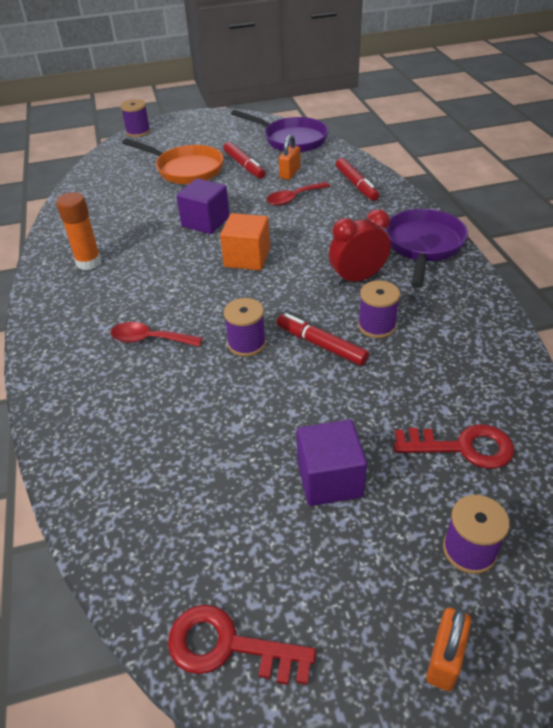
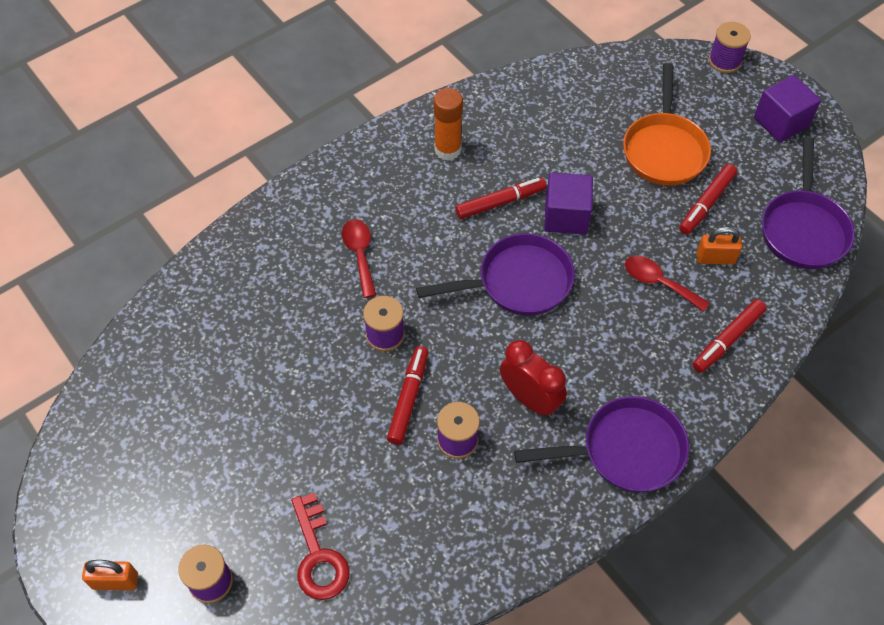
camera: 65 degrees right, 15 degrees up
(165, 248) = (500, 202): none -> red marker
(228, 646) = (89, 440): red key -> none
(247, 258) = (518, 282): orange cube -> purple pan
(329, 479) = (248, 457): purple cube -> purple cube (781, 122)

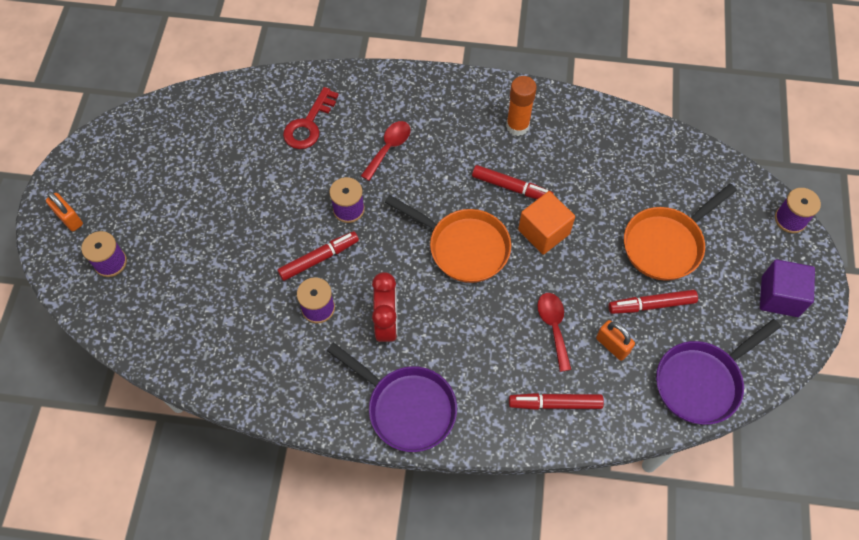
camera: 45 degrees right, 5 degrees up
(318, 555) = (175, 301): red key -> red key (309, 124)
(518, 282) = (463, 247): purple pan -> orange pan
(566, 216) = (543, 232): purple cube -> orange cube

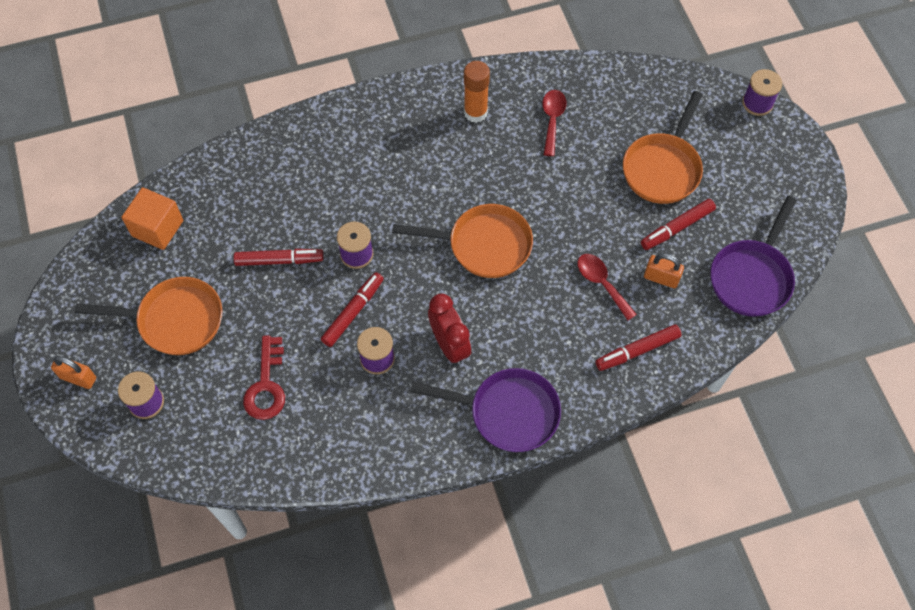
camera: 25 degrees left, 0 degrees up
(170, 203) = (175, 320): none -> orange pan
(309, 124) = (273, 189): red key -> red key (266, 385)
(389, 148) = (364, 181): red spoon -> red spoon (552, 120)
(511, 187) = (499, 172): red marker -> red marker (279, 260)
(543, 232) = (549, 201): orange cube -> orange cube (157, 228)
(779, 296) = (780, 175): purple cube -> none

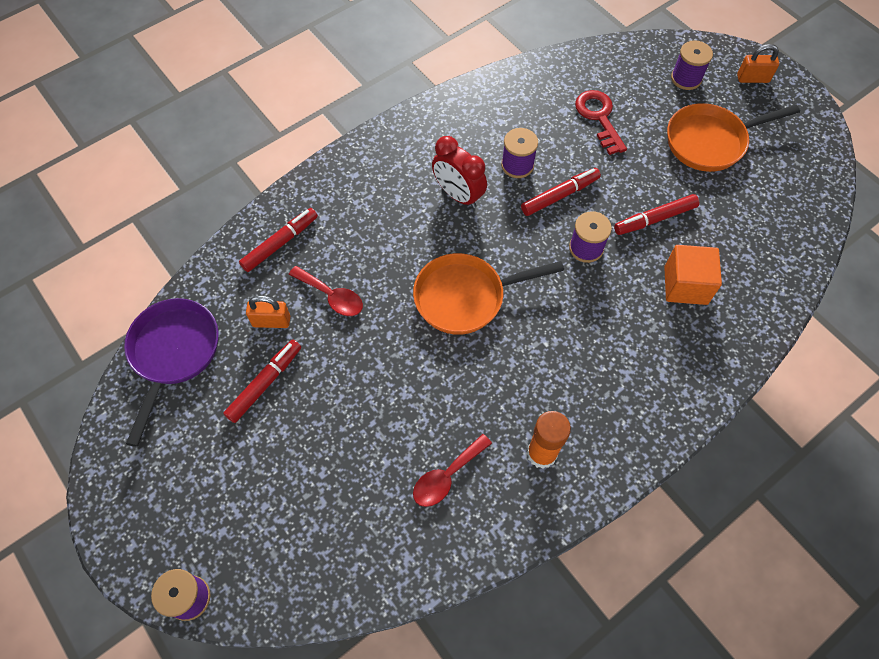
camera: 160 degrees right, 0 degrees up
(157, 228) = (787, 212): orange cube -> orange cube (685, 285)
(353, 312) = (559, 195): red marker -> red marker turned 135 degrees counterclockwise
(508, 412) = (384, 158): purple pan -> none
(552, 120) = (446, 476): red spoon -> red spoon turned 60 degrees clockwise
(663, 168) = (296, 454): orange pan -> none

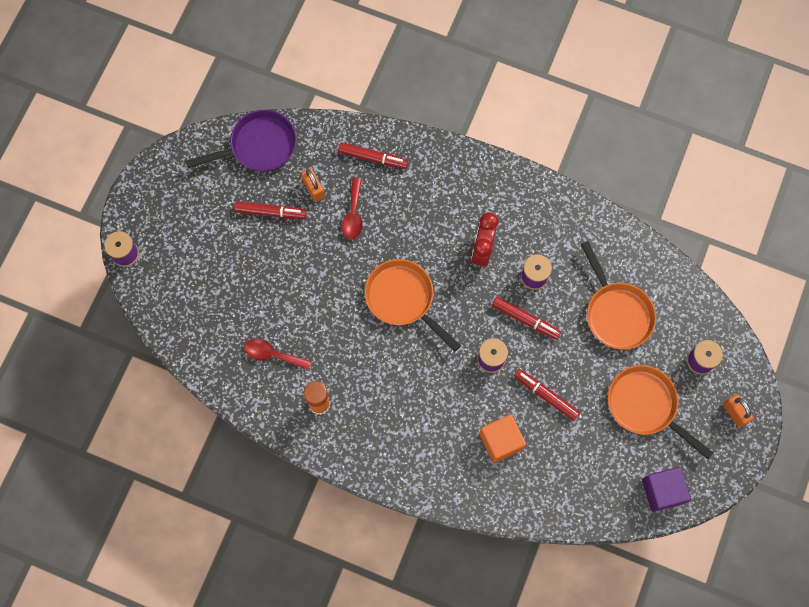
camera: 60 degrees right, 10 degrees up
(599, 118) = (616, 313): red key -> orange pan
(808, 171) = (662, 491): none -> purple cube

